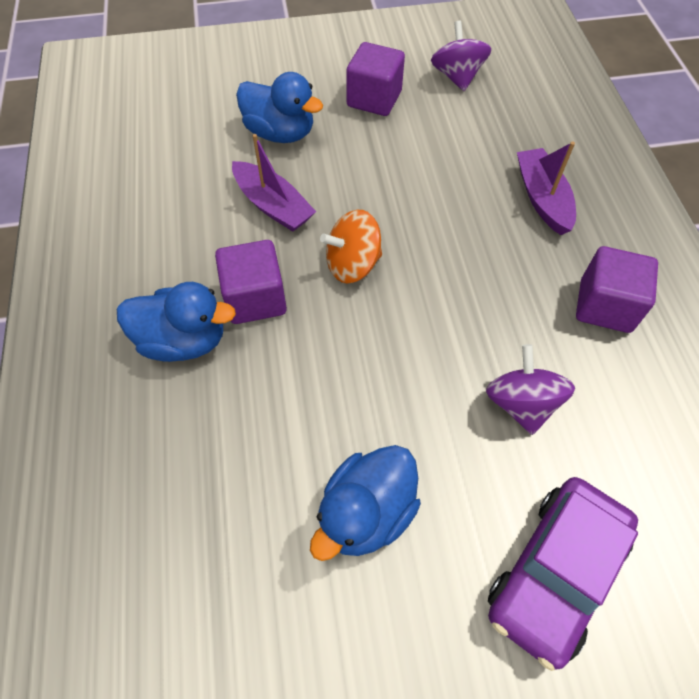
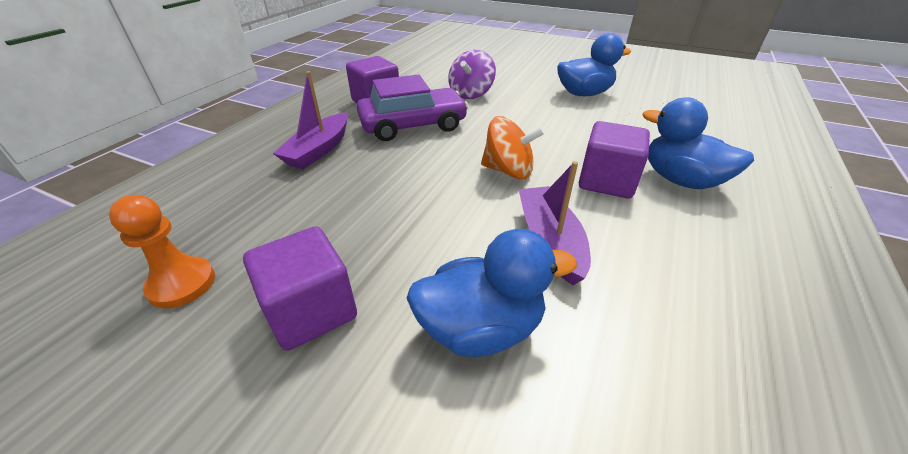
camera: 145 degrees left, 20 degrees down
(280, 133) = (481, 328): blue duck -> blue duck turned 105 degrees clockwise
(457, 77) = (182, 284): purple spinning top -> orange pawn
(556, 572) = (513, 66): purple car -> purple car (413, 125)

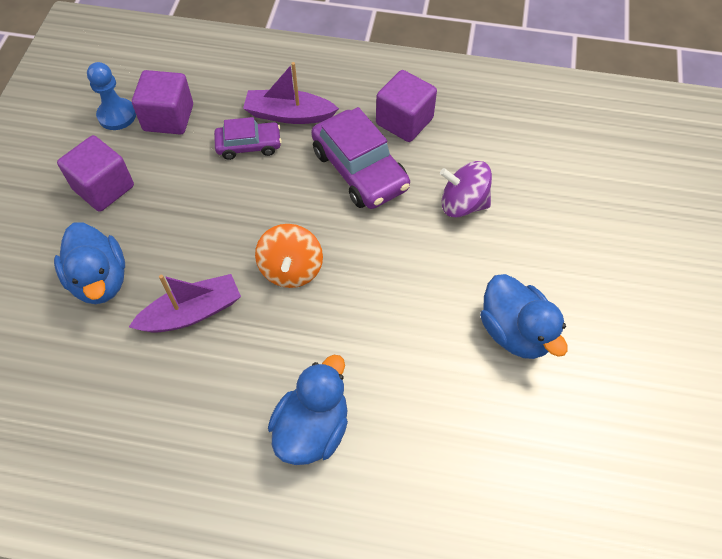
camera: 75 degrees right, 20 degrees up
(182, 284) = (117, 115): orange pawn -> blue pawn
(338, 177) = (249, 145): none -> purple car
(606, 181) = (292, 356): purple cube -> purple cube (168, 118)

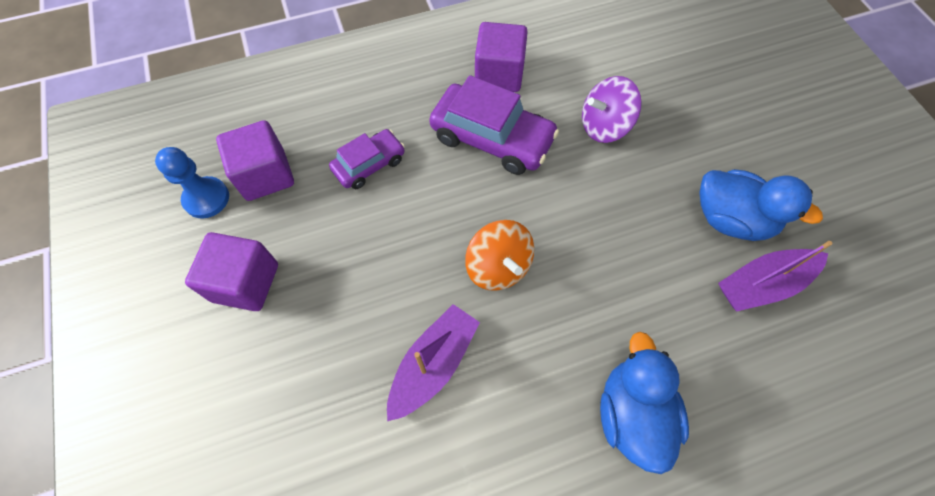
camera: 30 degrees left, 5 degrees up
(100, 280) = (311, 384): blue duck -> none
(289, 115) = (387, 116): purple boat -> purple boat (762, 284)

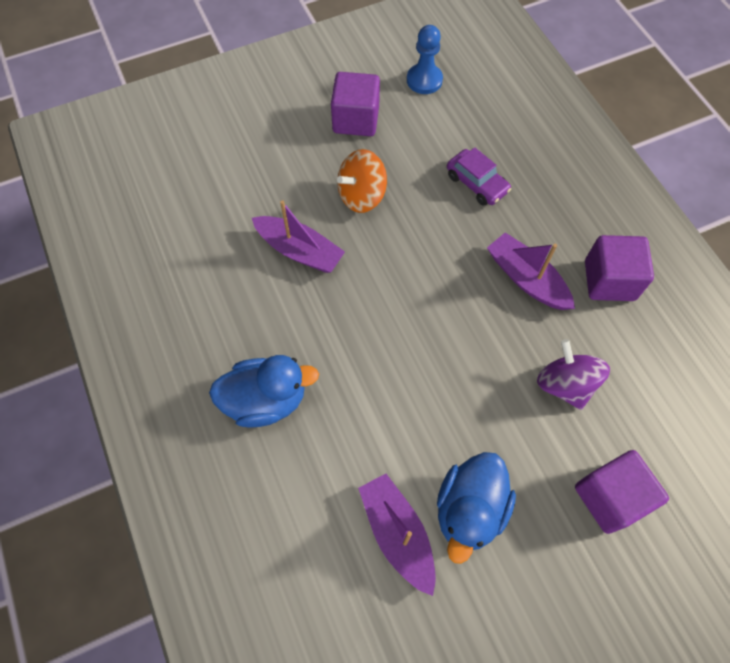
camera: 85 degrees right, 0 degrees up
(265, 175) = (452, 113): purple cube -> purple cube (610, 497)
(492, 138) = (526, 279): purple car -> purple boat
(498, 266) = (389, 292): orange spinning top -> orange spinning top (361, 196)

